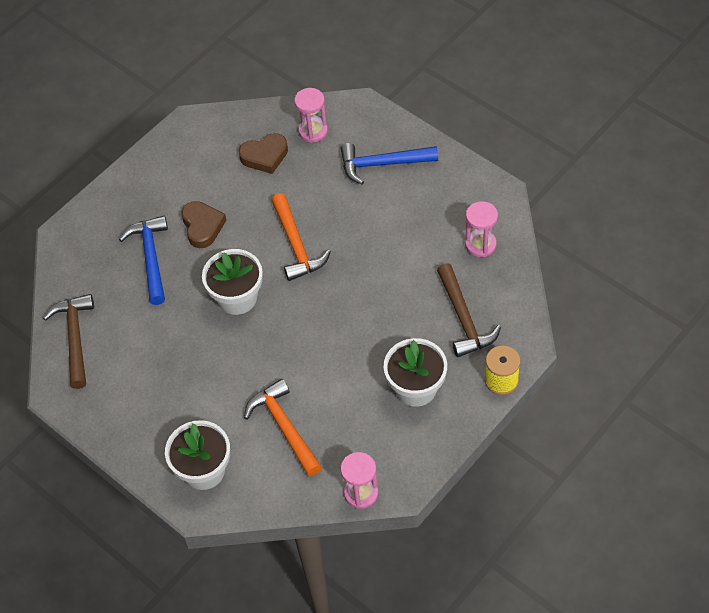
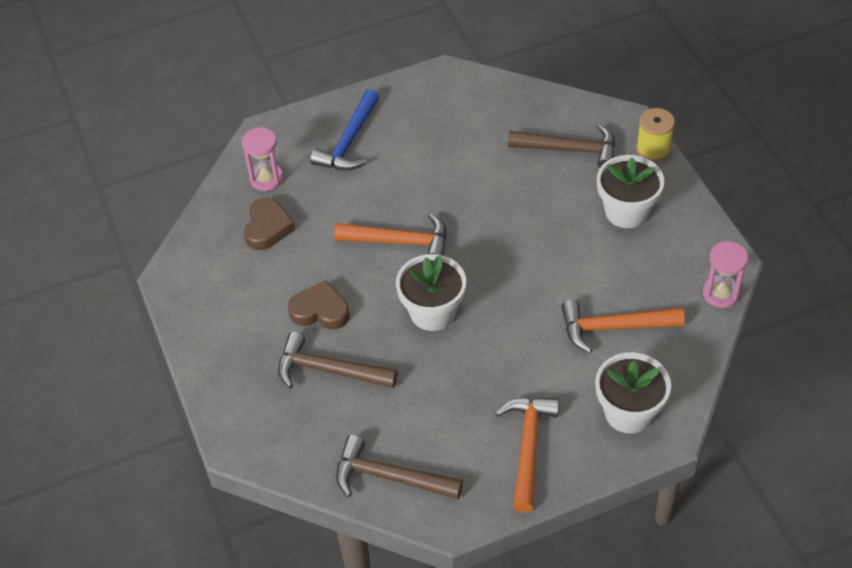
camera: 65 degrees left, 5 degrees down
(140, 414) = (528, 447): none -> orange hammer
(151, 257) = (328, 370): blue hammer -> brown hammer
(480, 244) = (495, 108): pink hourglass -> none

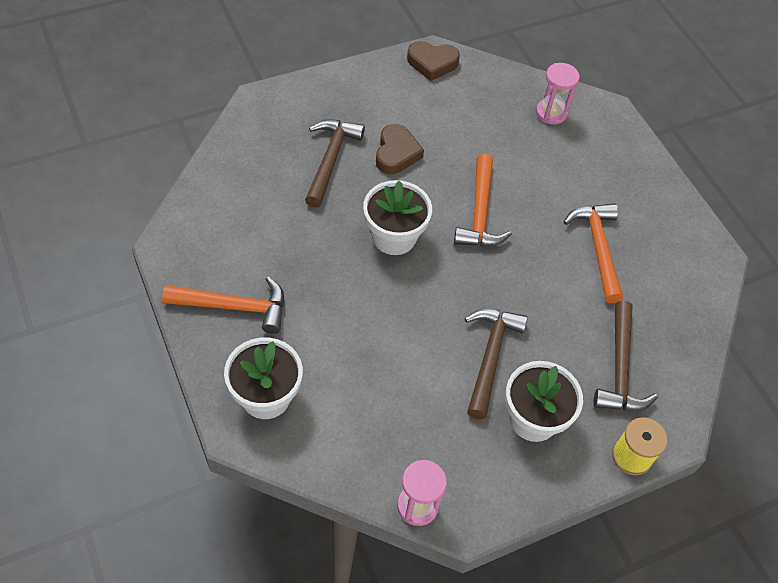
camera: 80 degrees right, 5 degrees up
(268, 228) = (492, 115): brown heart -> brown heart (432, 63)
(349, 142) = (606, 174): blue hammer -> none
(389, 477) = (215, 201): brown hammer -> brown hammer (490, 356)
(613, 327) = (372, 391): orange hammer -> orange hammer (597, 248)

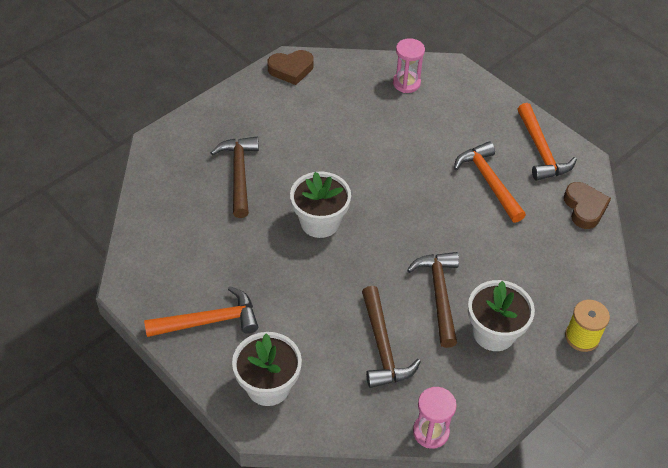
camera: 15 degrees left, 5 degrees down
(396, 153) = (292, 153): brown heart -> brown heart (584, 208)
(480, 213) = (382, 181): orange hammer -> orange hammer (541, 151)
(620, 369) = (545, 272): brown hammer -> brown hammer (383, 347)

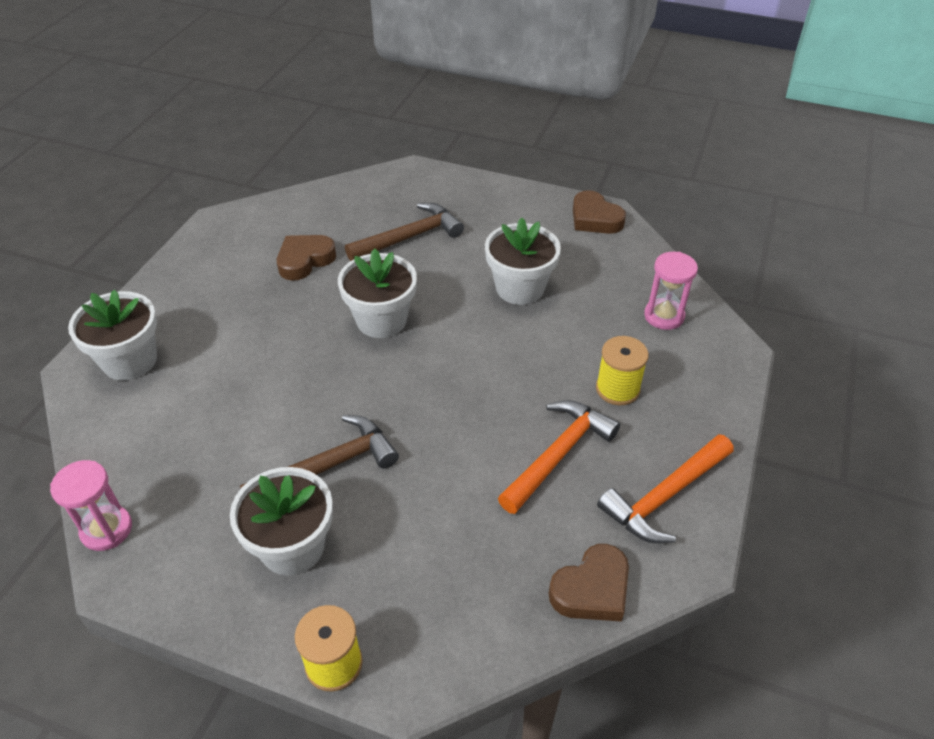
camera: 65 degrees right, 5 degrees down
(209, 321) = (199, 288): orange hammer -> none
(222, 244) = (305, 260): none -> brown heart
(336, 138) = (520, 288): none -> white flower pot
(383, 347) = (221, 438): brown hammer -> none
(453, 132) = (617, 389): none -> yellow spool

